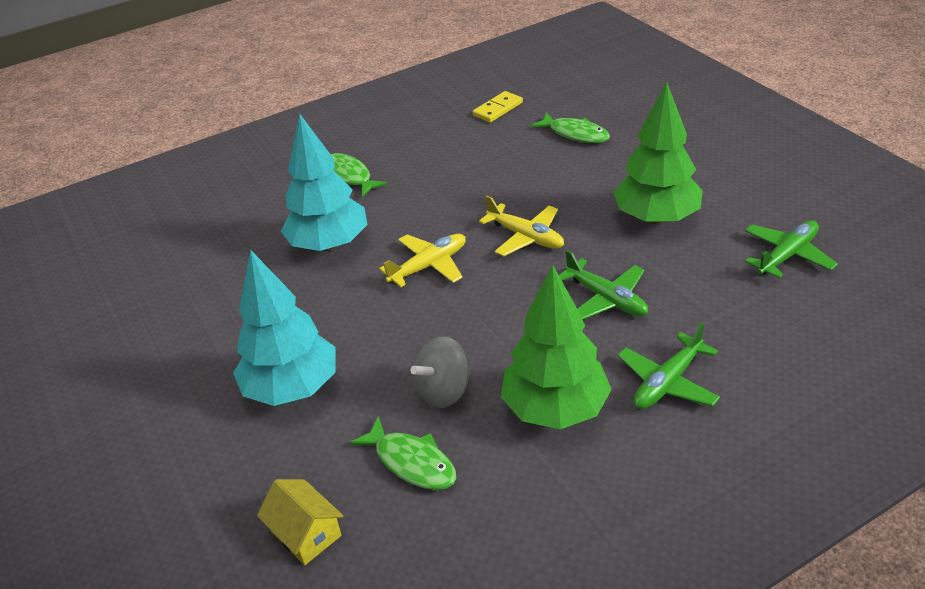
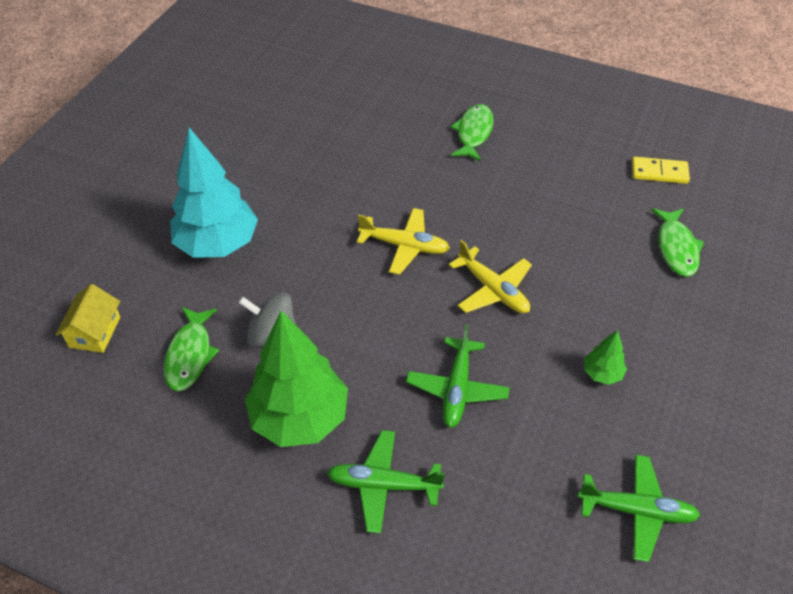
camera: 50 degrees right, 10 degrees up
(329, 245) = (381, 172): turquoise tree -> none
(526, 237) = (493, 290): yellow plane -> yellow plane turned 45 degrees counterclockwise
(656, 218) = (602, 374): green tree -> green tree, size x0.44

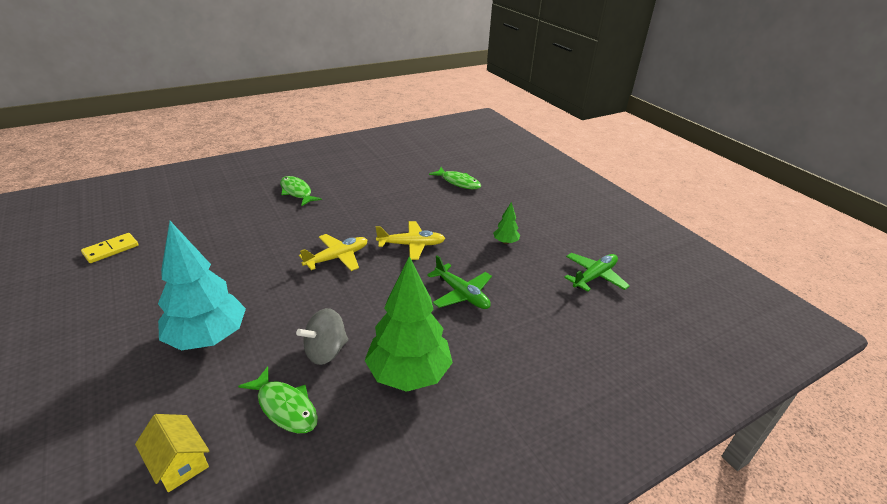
camera: 55 degrees left, 15 degrees down
(383, 485) = (498, 361): green plane -> none
(659, 172) = (409, 161): yellow domino -> yellow domino (111, 249)

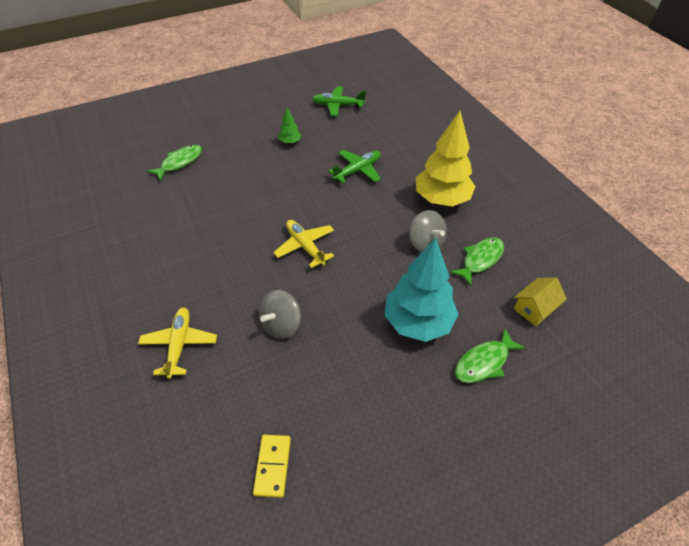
camera: 85 degrees left, 15 degrees up
(111, 249) = (272, 466): yellow domino -> yellow domino turned 45 degrees clockwise
(243, 248) = (281, 325): none -> grey spinning top
(297, 192) = (166, 294): green fish -> green fish (484, 362)
(409, 374) = (442, 199): green tree -> yellow tree
(411, 245) = (289, 197): yellow plane -> yellow plane (179, 344)
(594, 276) = (338, 105): green plane -> green plane turned 45 degrees counterclockwise

